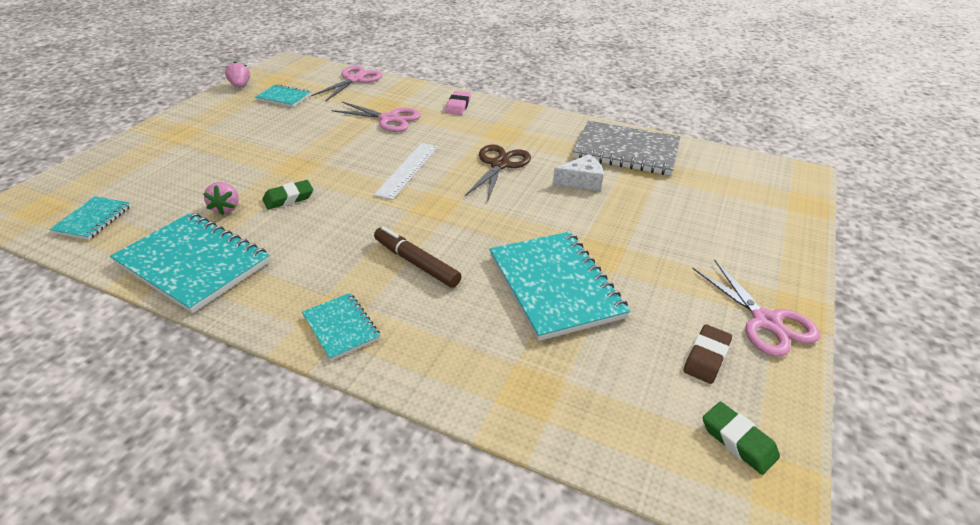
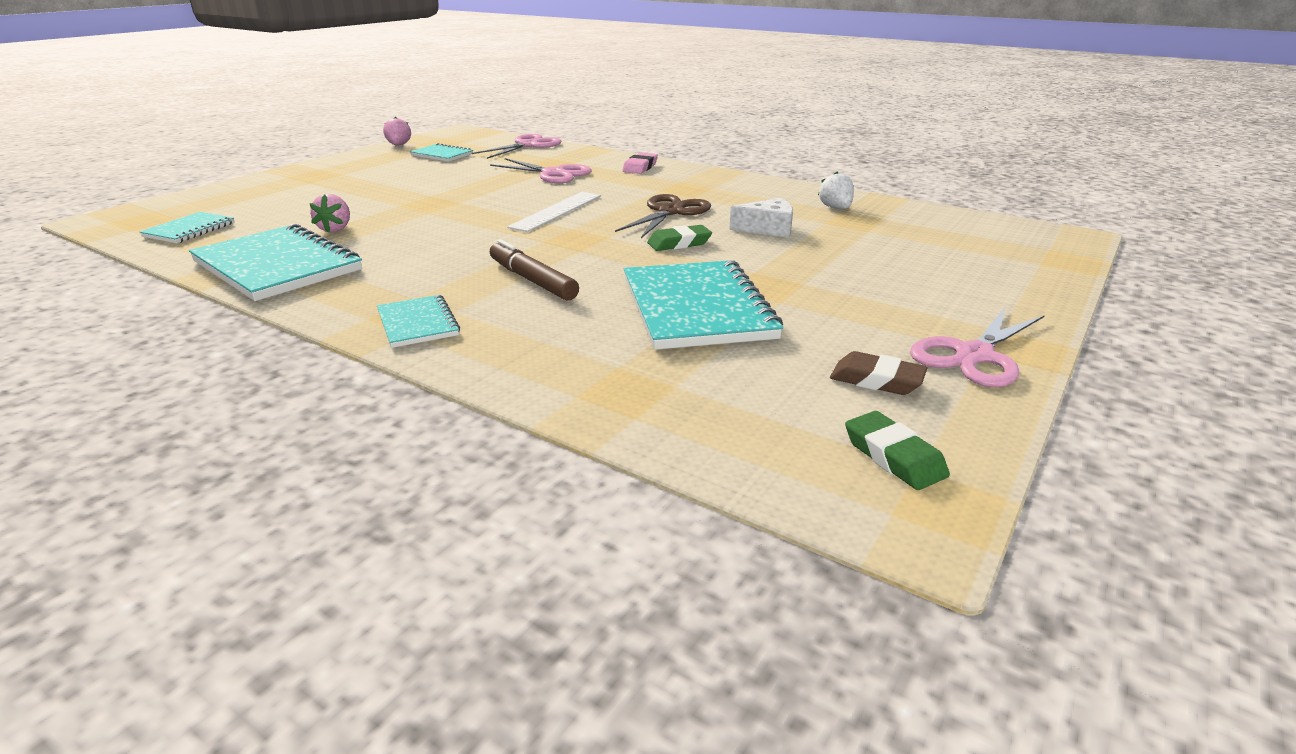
camera: 10 degrees right, 10 degrees down
(288, 198) = (409, 225): green eraser -> green eraser (679, 243)
(626, 151) = (836, 208): grey notebook -> white strawberry
(706, 357) = (876, 380): brown eraser -> brown eraser turned 75 degrees clockwise
(766, 321) = (974, 355): pink scissors -> pink scissors turned 60 degrees clockwise

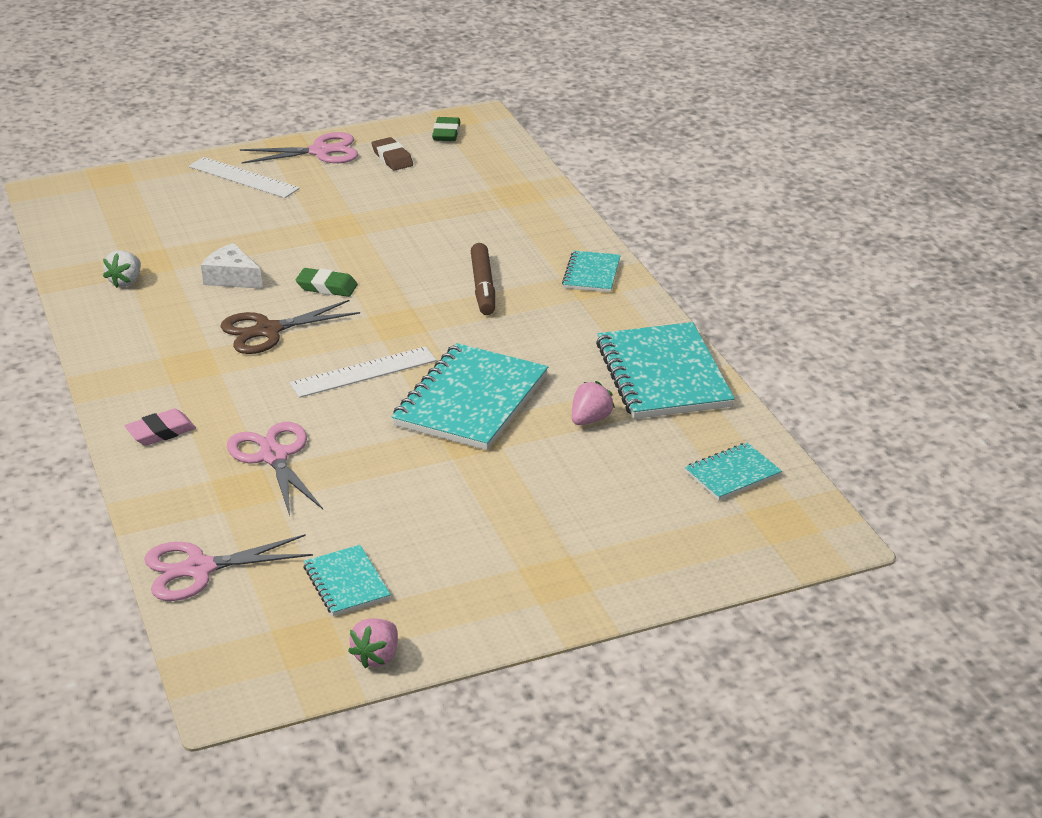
camera: 145 degrees left, 5 degrees up
(697, 308) = (409, 226): turquoise notebook -> turquoise notebook (471, 401)
(965, 298) = (243, 177): none -> white ruler

